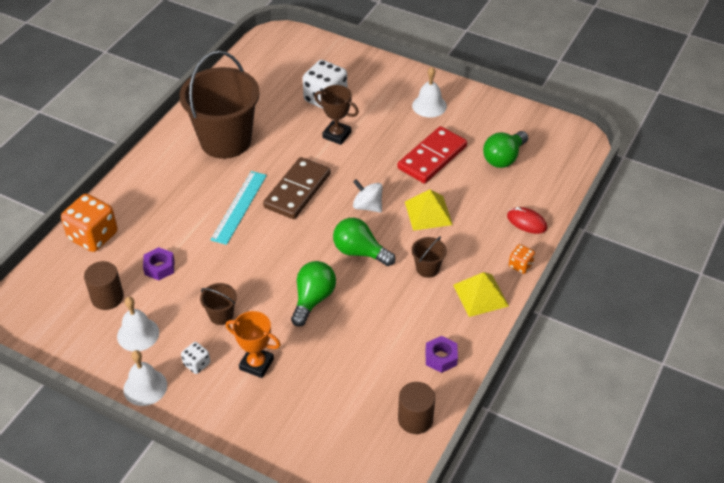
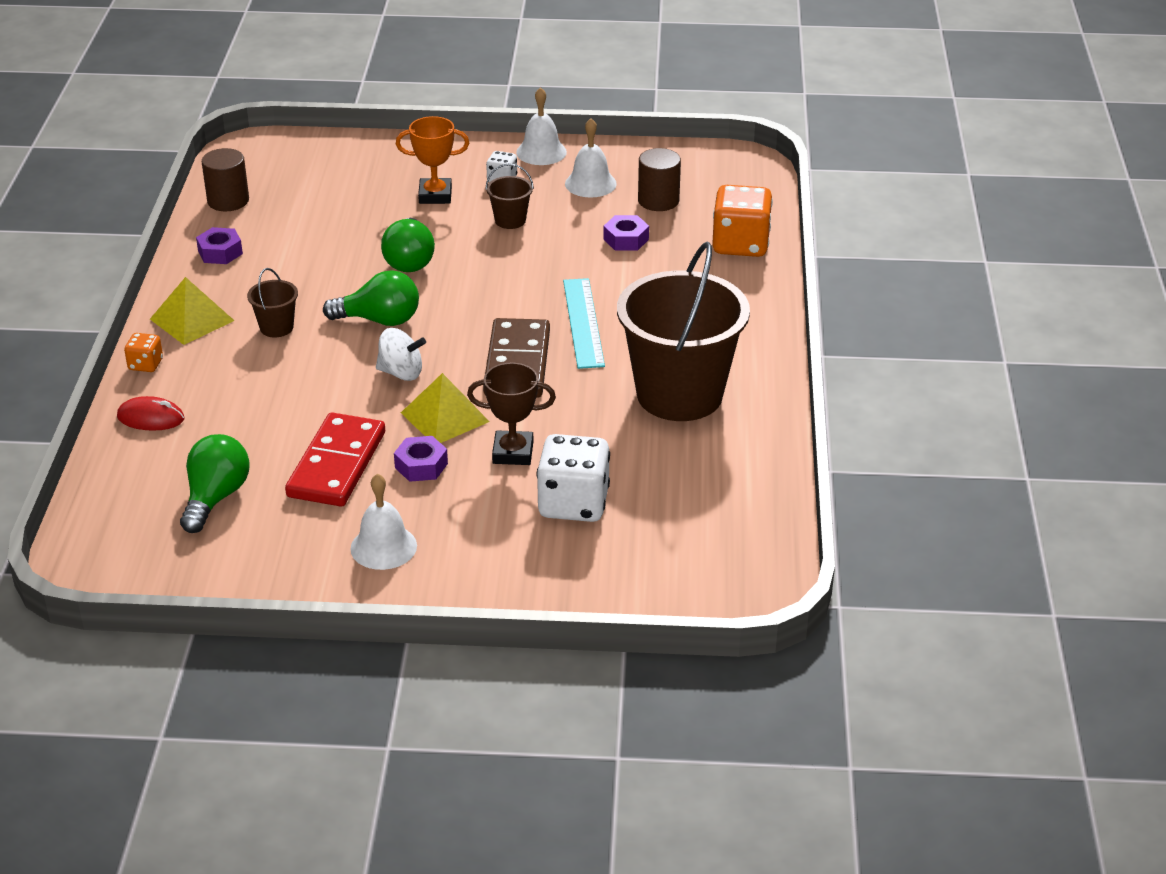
camera: 155 degrees right, 10 degrees down
(388, 142) = (421, 465): none -> purple nut
(428, 213) = (306, 389): yellow pyramid -> yellow pyramid (445, 417)

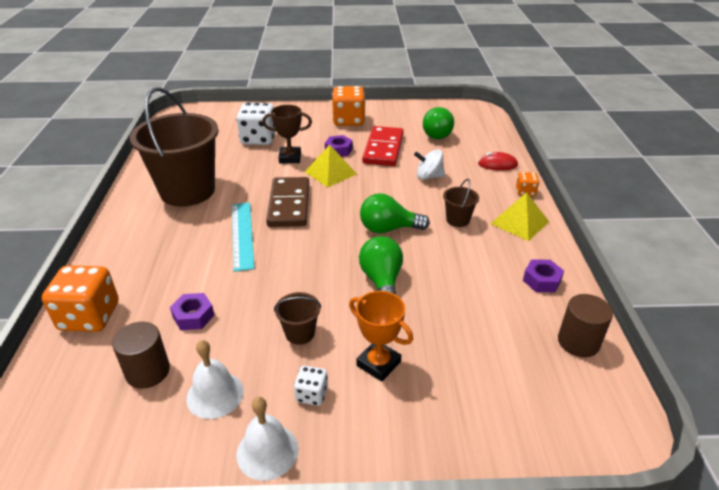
camera: 175 degrees right, 0 degrees up
(383, 547) = (348, 121): white bell -> orange dice
(401, 373) = (363, 195): white spinning top -> white spinning top (429, 176)
(435, 195) = (378, 363): orange trophy -> orange trophy turned 45 degrees clockwise

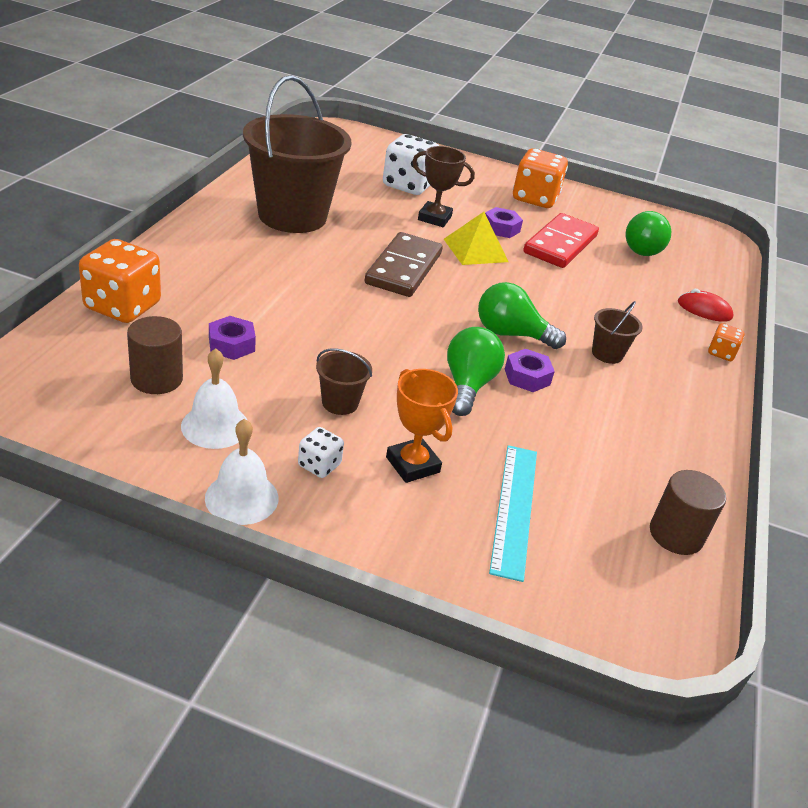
camera: 15 degrees right, 0 degrees up
(242, 235) = (330, 282): turquoise ruler -> turquoise ruler (514, 509)
(429, 176) = (600, 294): white spinning top -> none
(519, 222) = (689, 384): yellow pyramid -> none
(541, 280) = (673, 455): purple nut -> purple nut (527, 377)

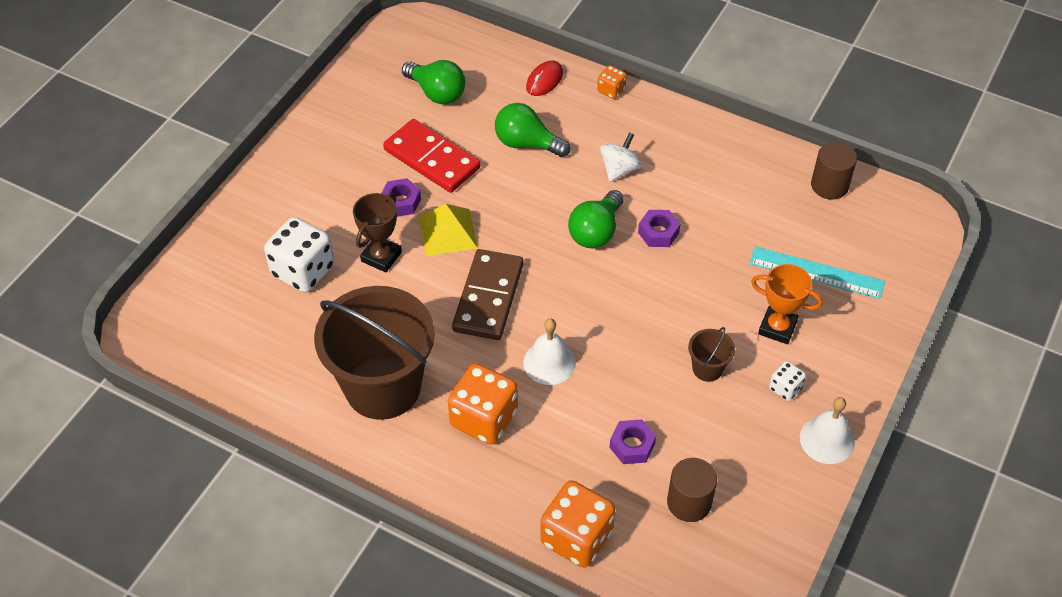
camera: 75 degrees left, 15 degrees up
(215, 426) = (747, 458): white bell -> white bell (549, 362)
(404, 269) = (488, 297): brown domino -> brown domino turned 75 degrees clockwise
(412, 465) = (777, 328): orange trophy -> orange trophy turned 45 degrees clockwise
(468, 385) = (674, 276): green light bulb -> green light bulb (527, 144)
(535, 198) = (331, 159): orange dice -> orange dice (484, 418)
(607, 354) = (619, 169): brown bucket -> white spinning top

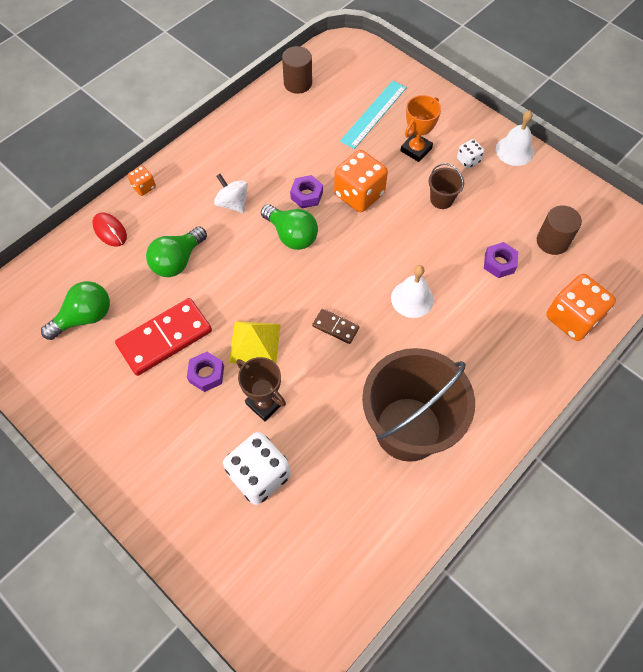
camera: 75 degrees left, 10 degrees up
(484, 418) = (456, 357): orange dice -> orange dice (359, 194)
(488, 297) = (335, 327): brown domino -> brown domino, size x0.50

